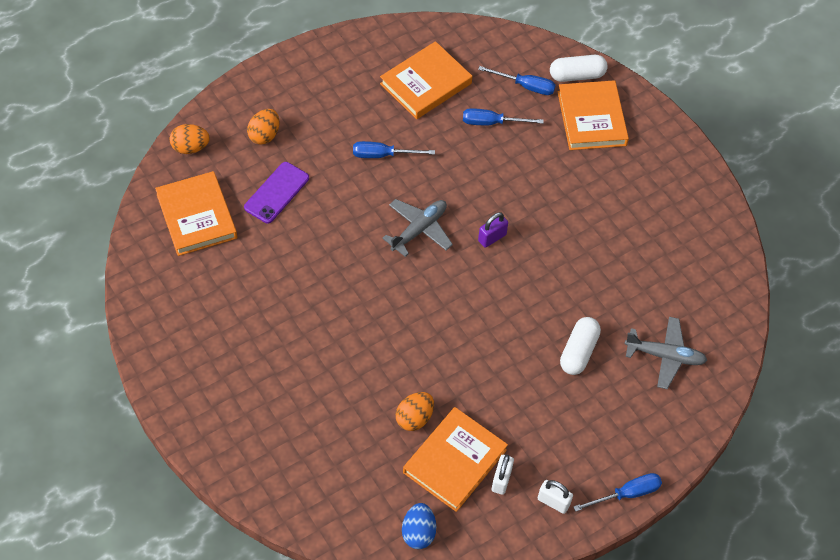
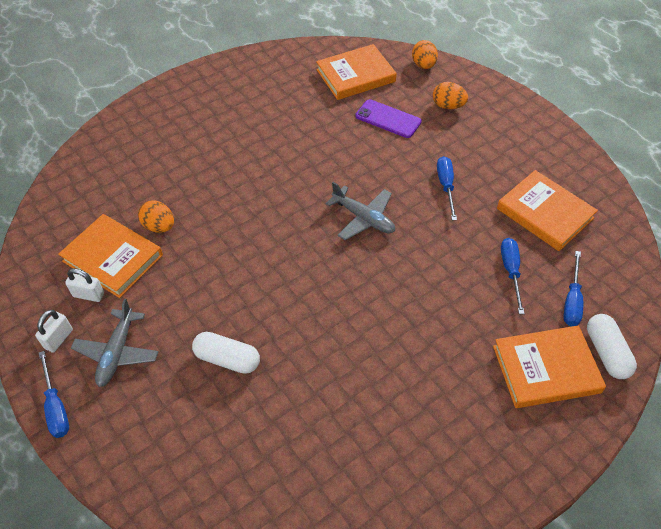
camera: 90 degrees right, 5 degrees down
(418, 532) = (47, 236): blue egg -> none
(492, 238) = (362, 277): purple padlock -> none
(665, 356) = (221, 449): grey plane -> grey plane (117, 352)

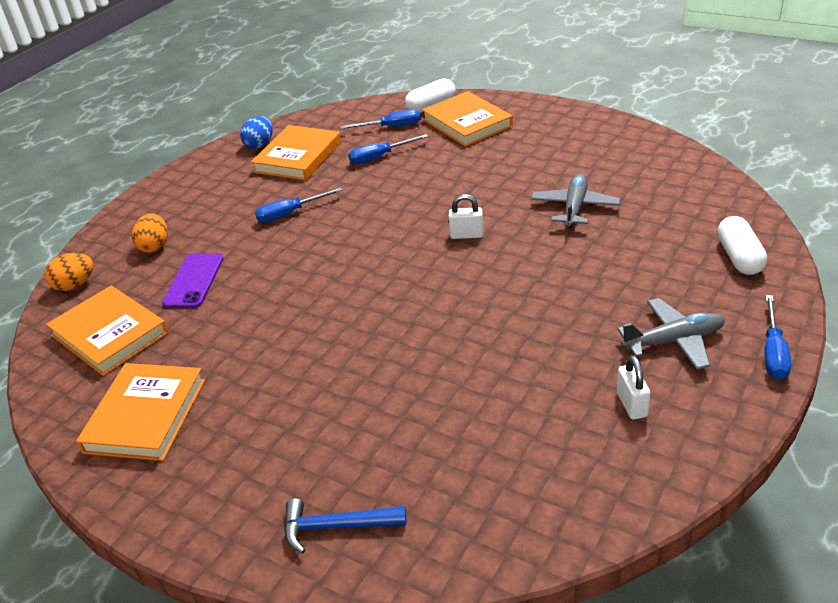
camera: 110 degrees left, 15 degrees down
(56, 407) = (773, 352): blue screwdriver -> blue screwdriver turned 150 degrees clockwise
(59, 339) = (706, 396): white padlock -> white padlock (467, 235)
(112, 258) = (564, 412): orange book -> orange book (146, 416)
(126, 137) = (336, 527): none -> blue hammer
(159, 226) = (485, 395): orange egg -> none
(227, 359) = (606, 266): white capsule -> white capsule (739, 257)
(363, 218) = (367, 248): grey plane -> grey plane (575, 207)
(586, 193) = (260, 145): none -> blue egg

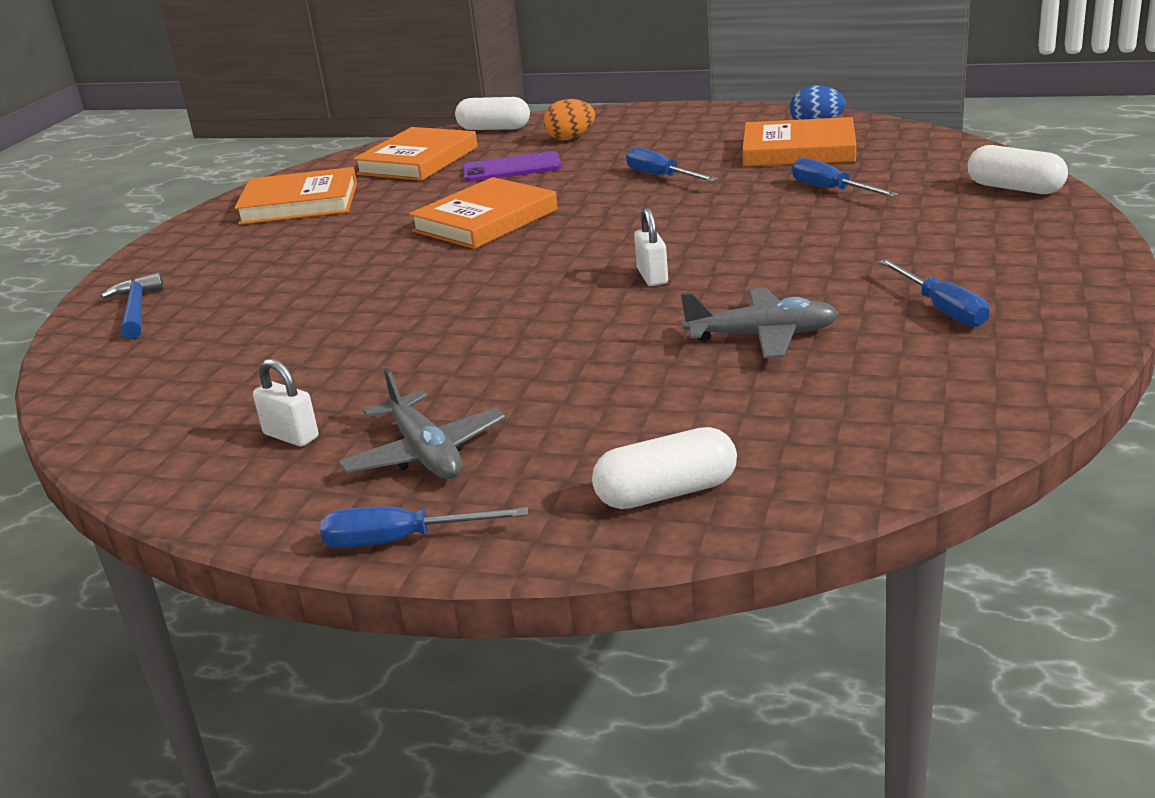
camera: 75 degrees right, 10 degrees down
(75, 285) = (494, 129): orange egg -> white capsule
(391, 127) = (924, 179): blue screwdriver -> blue screwdriver (942, 309)
(467, 123) = (979, 220): orange book -> orange book (485, 220)
(631, 404) = (291, 436): white padlock -> white padlock turned 60 degrees clockwise

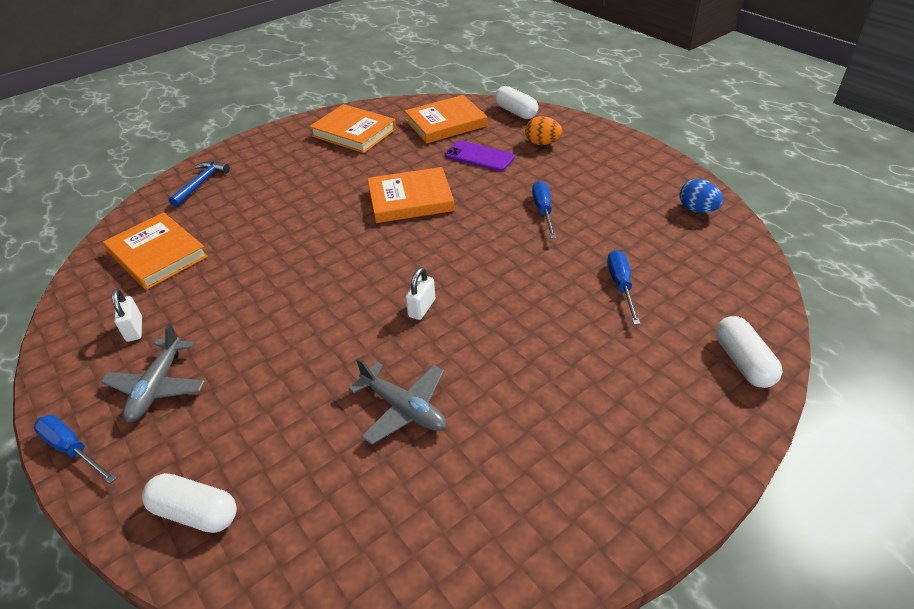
camera: 35 degrees right, 15 degrees up
(798, 150) = (654, 230): orange book -> orange book (157, 254)
(942, 309) = (527, 461): blue screwdriver -> none

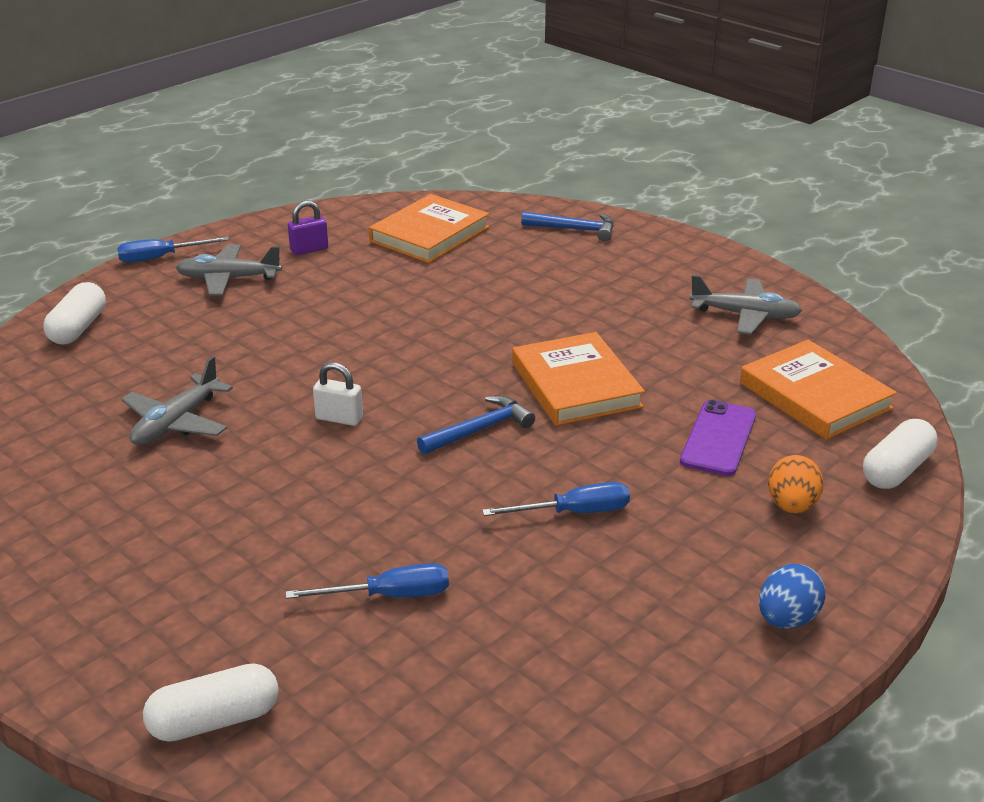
camera: 80 degrees right, 10 degrees down
(72, 449) = (161, 258): blue screwdriver -> blue screwdriver turned 135 degrees counterclockwise
(134, 329) = (309, 249): white padlock -> purple padlock
(354, 132) = (745, 315): orange book -> grey plane
(451, 241) = (479, 430): none -> blue hammer
(697, 210) = (618, 706): blue egg -> blue egg (787, 619)

